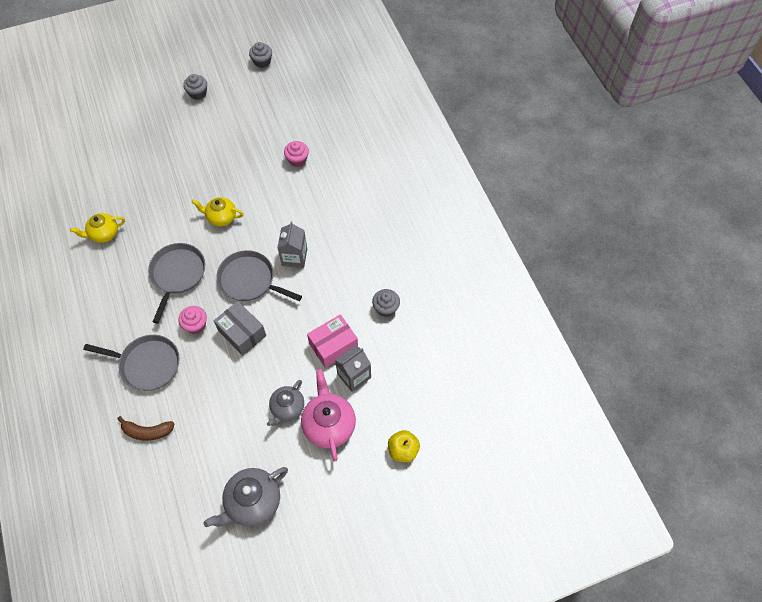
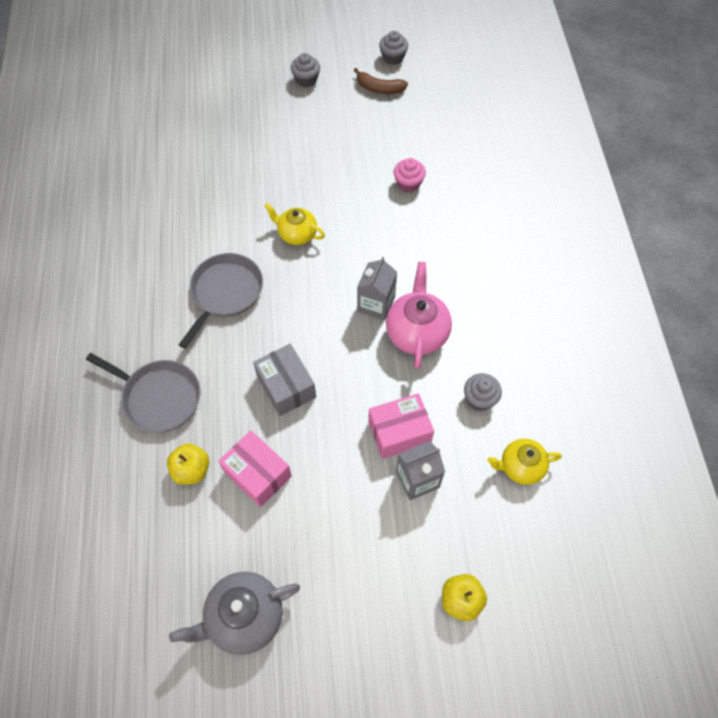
camera: 15 degrees right, 0 degrees up
(104, 234) = (151, 223): yellow teapot -> yellow teapot (520, 467)
(147, 431) = (136, 485): brown banana -> brown banana (379, 88)
(187, 410) = (191, 470): none -> yellow apple
(195, 325) = (231, 361): pink cupcake -> none
(237, 401) = (257, 474): none -> pink box
(249, 280) = (312, 321): grey pan -> none
(287, 408) = (320, 500): grey teapot -> none
(329, 425) = (369, 537): pink teapot -> pink teapot (417, 332)

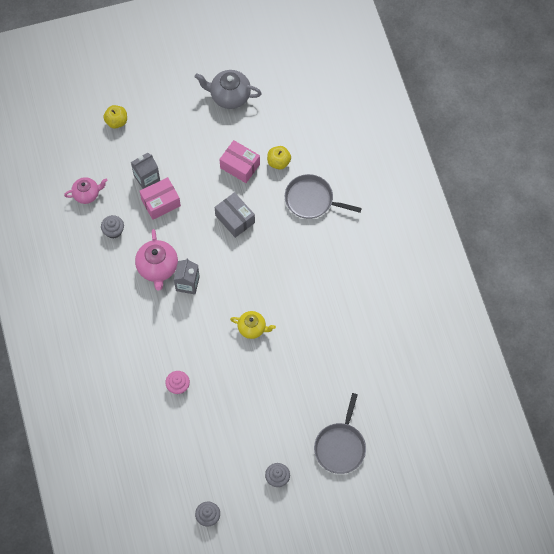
camera: 170 degrees right, 5 degrees up
(225, 293) = (290, 275): grey pan -> grey pan (340, 446)
(244, 617) = (229, 96): grey teapot -> grey teapot turned 135 degrees counterclockwise
(379, 88) = (214, 478): brown banana -> none
(520, 467) = (87, 194): yellow teapot -> pink teapot

